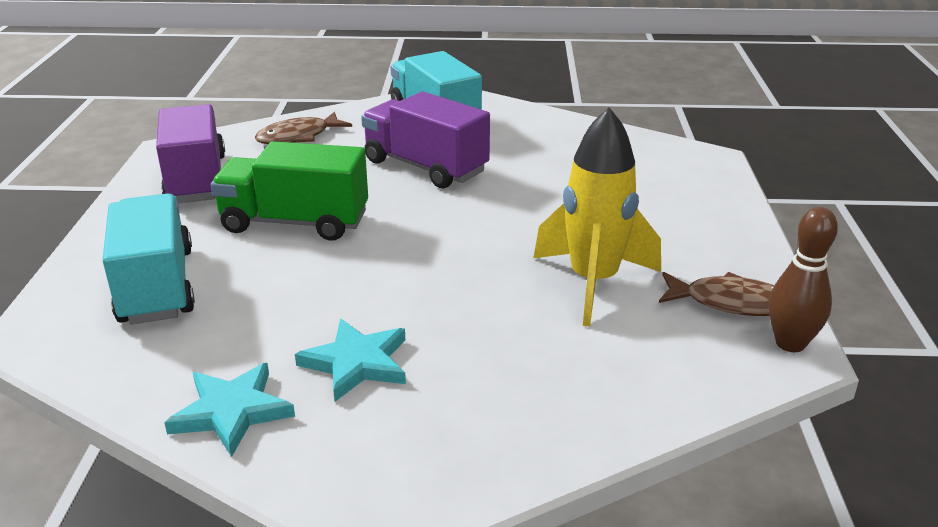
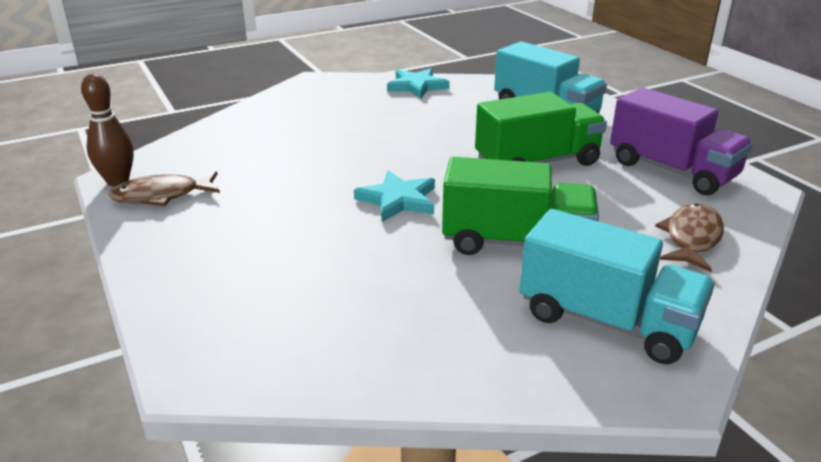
camera: 150 degrees right, 0 degrees up
(356, 363) = (383, 111): turquoise star -> turquoise star (398, 200)
(425, 167) = (516, 242): purple truck -> green truck
(593, 283) = (273, 182): yellow rocket -> none

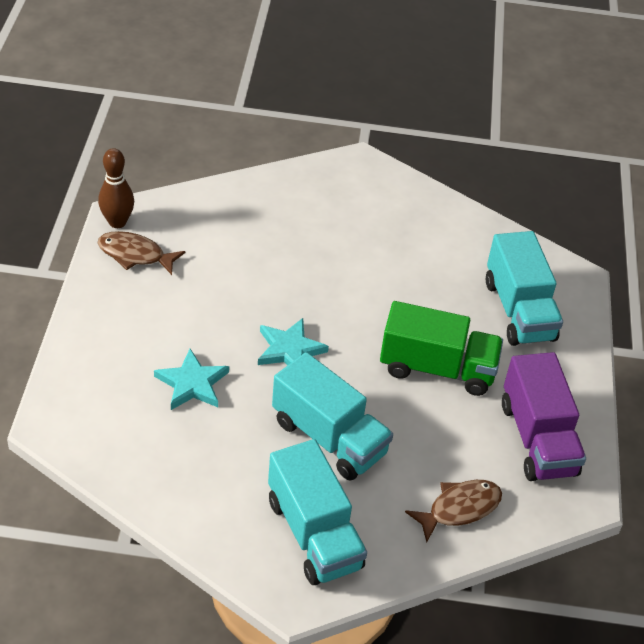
camera: 30 degrees right, 15 degrees up
(417, 86) = (441, 216): turquoise star -> turquoise star (192, 383)
(516, 242) = (329, 437): green truck -> turquoise truck

